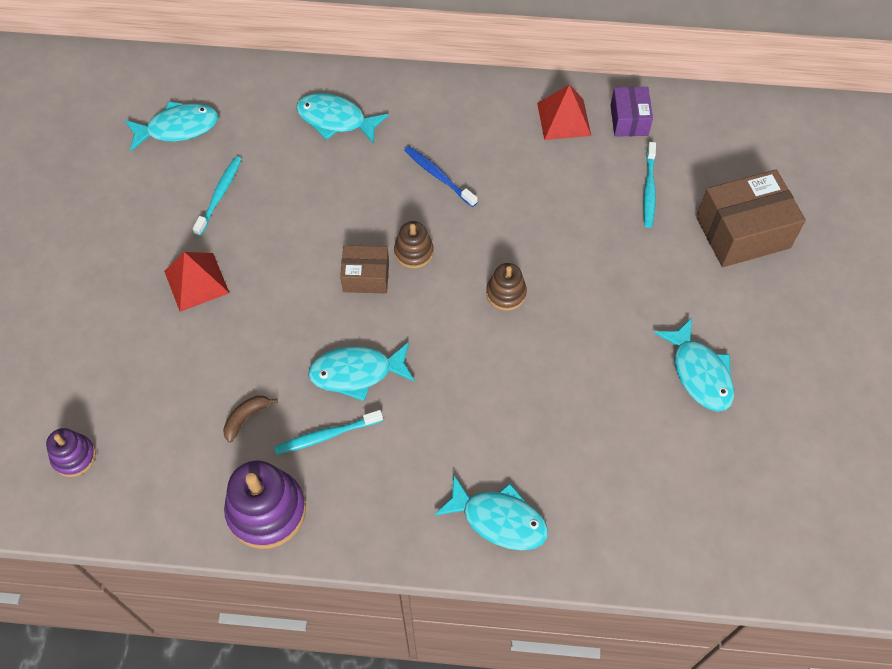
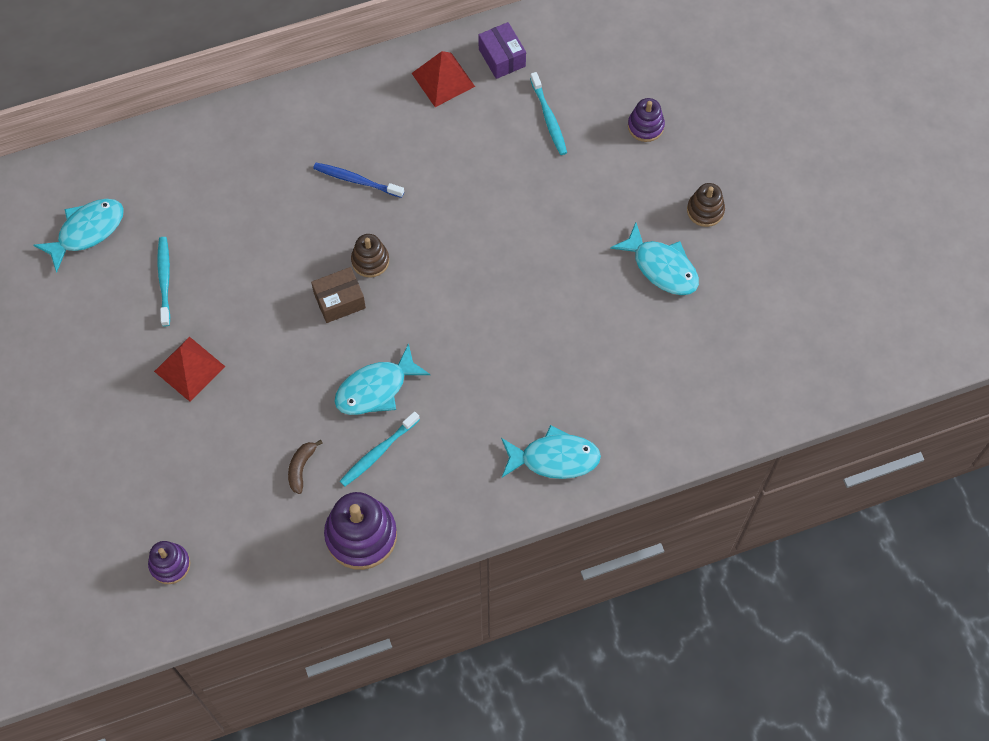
camera: 25 degrees left, 5 degrees up
(336, 120) = (233, 163): turquoise fish -> none
(506, 293) = (469, 265): brown stacking toy -> brown stacking toy (705, 210)
(743, 232) = (645, 126): brown box -> purple stacking toy

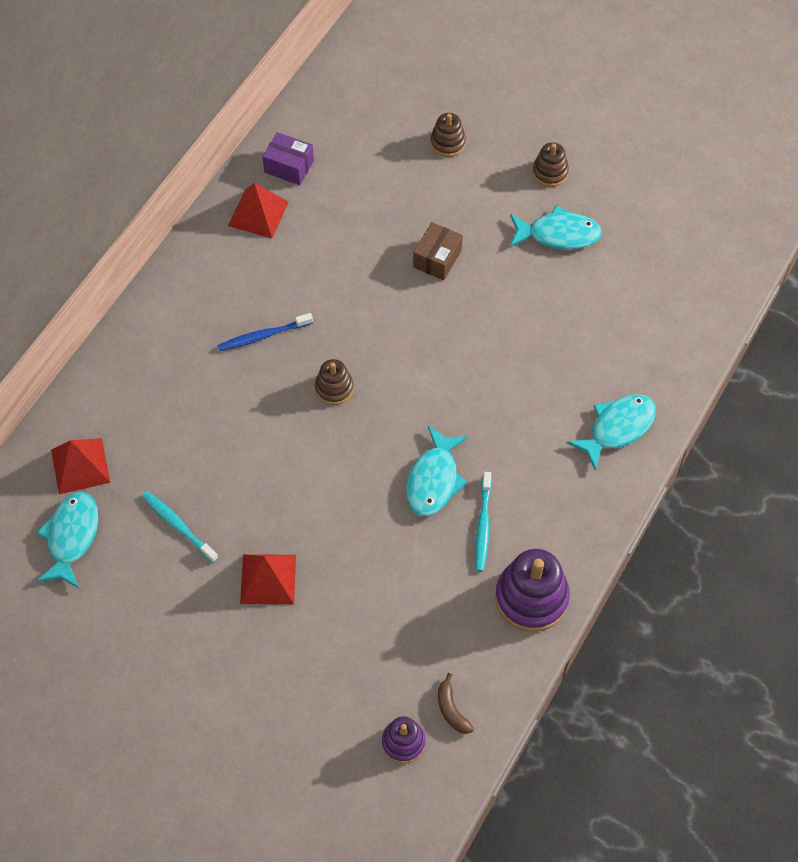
camera: 40 degrees left, 5 degrees down
(140, 182) = (80, 466): none -> red pyramid
(301, 468) = (434, 584): brown banana -> brown banana (451, 709)
(339, 301) = (339, 436): brown box -> brown box (437, 259)
(549, 118) = (369, 186): turquoise toothbrush -> none
(645, 126) = (447, 143): purple stacking toy -> brown stacking toy

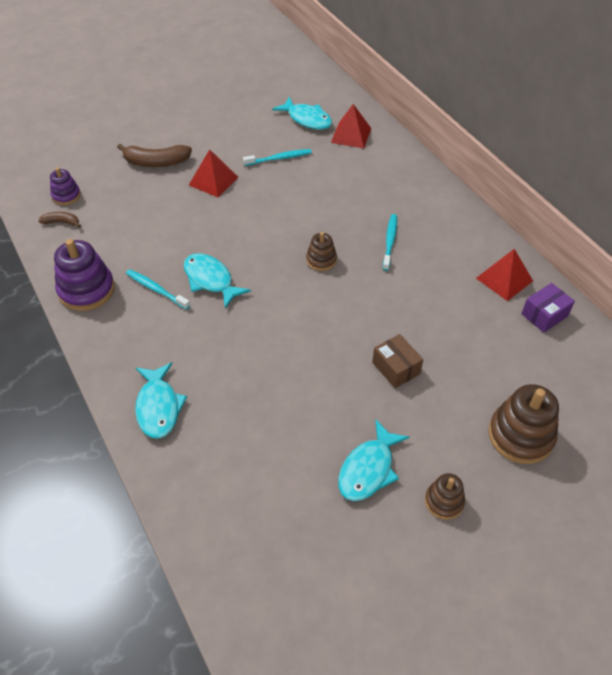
camera: 120 degrees right, 10 degrees down
(263, 336) = (390, 241): blue toothbrush -> turquoise toothbrush
(273, 674) = (156, 162): none -> brown banana
(447, 143) = (520, 435): brown stacking toy -> brown stacking toy, size x1.77

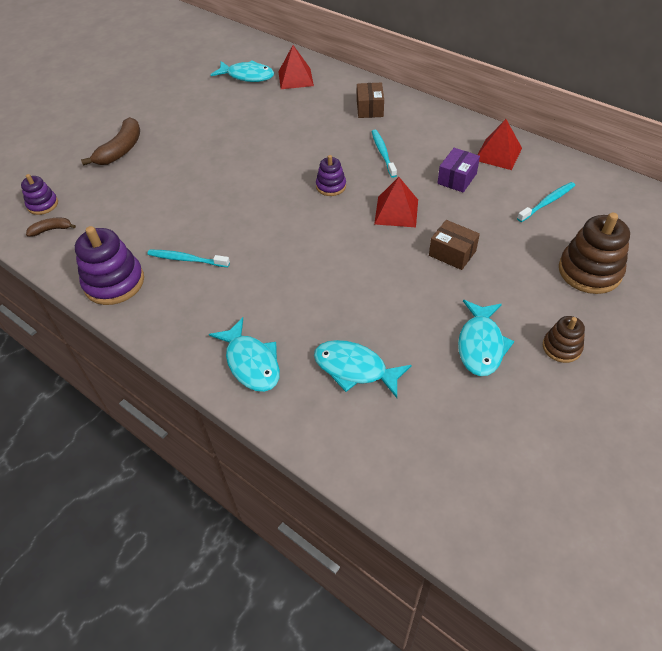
camera: 20 degrees left, 0 degrees up
(156, 162) = (121, 150): brown banana -> brown banana turned 45 degrees counterclockwise
(210, 280) = (236, 234): turquoise fish -> turquoise fish (355, 369)
(213, 181) = (188, 150): red pyramid -> red pyramid (396, 211)
(279, 158) = (240, 114): turquoise toothbrush -> turquoise toothbrush (547, 202)
(321, 260) = (331, 186): brown stacking toy -> purple stacking toy
(404, 190) = (369, 109): none -> brown box
(544, 315) = (548, 171): purple box -> purple box (457, 178)

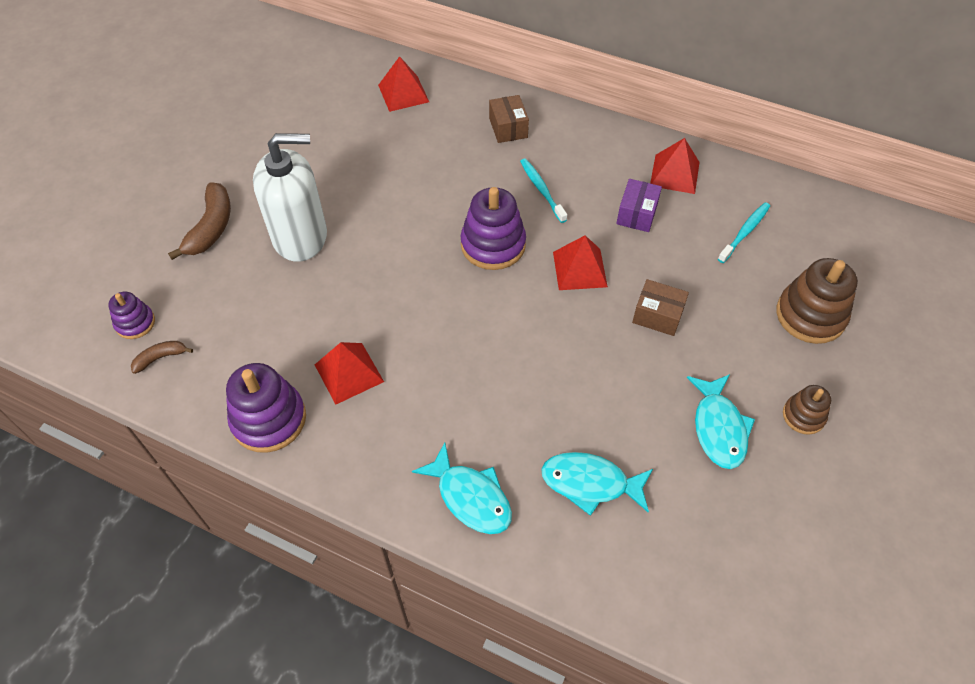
camera: 15 degrees left, 5 degrees up
(184, 163) = (300, 237): none -> white soap dispenser
(186, 259) = (349, 373): turquoise toothbrush -> red pyramid
(247, 76) = (340, 96): turquoise fish -> none
(331, 186) = (493, 245): purple stacking toy -> purple stacking toy, size x1.77

